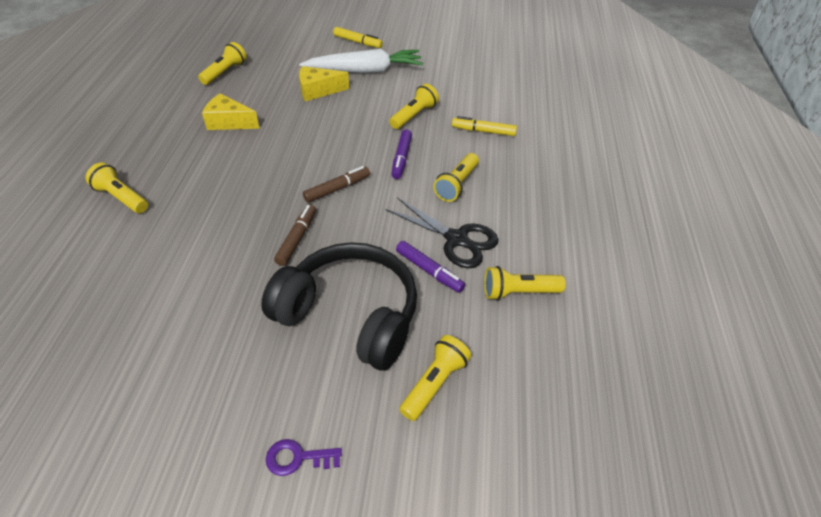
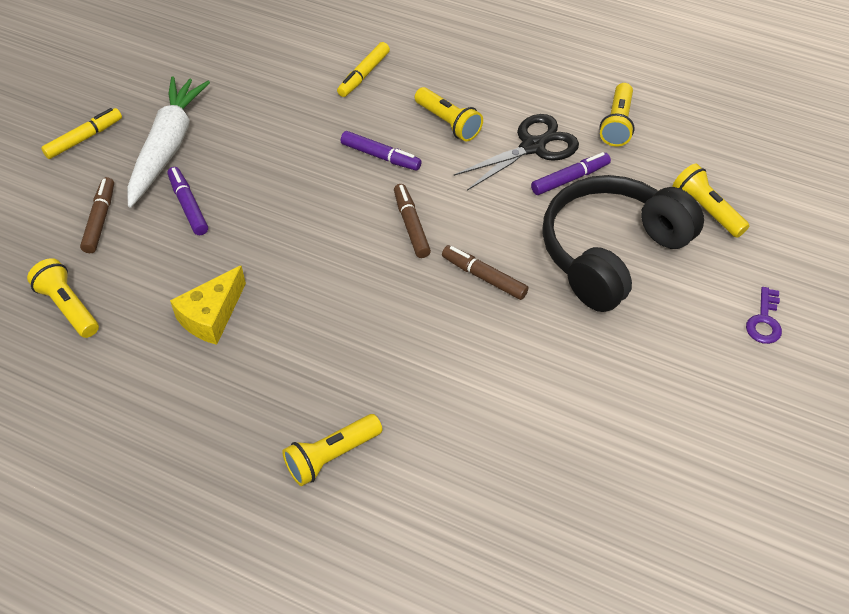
camera: 70 degrees left, 5 degrees up
(294, 64) = (100, 220): none -> brown marker
(318, 91) = (188, 205): yellow cheese -> purple marker
(414, 115) = (301, 125): yellow flashlight -> none

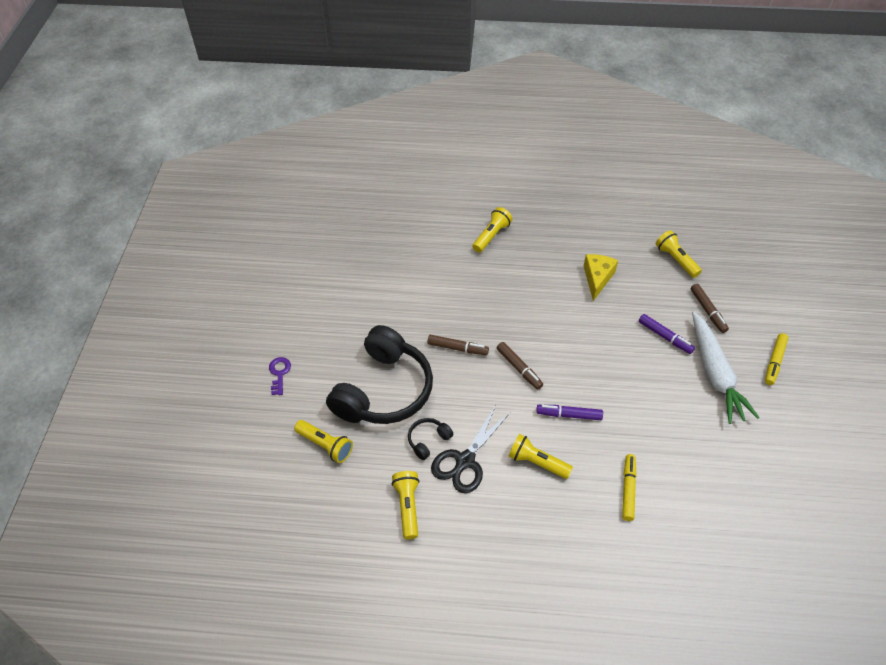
camera: 160 degrees right, 0 degrees up
(68, 307) = (676, 260): yellow flashlight -> yellow flashlight turned 150 degrees counterclockwise
(570, 179) = (428, 440): purple marker -> black headphones

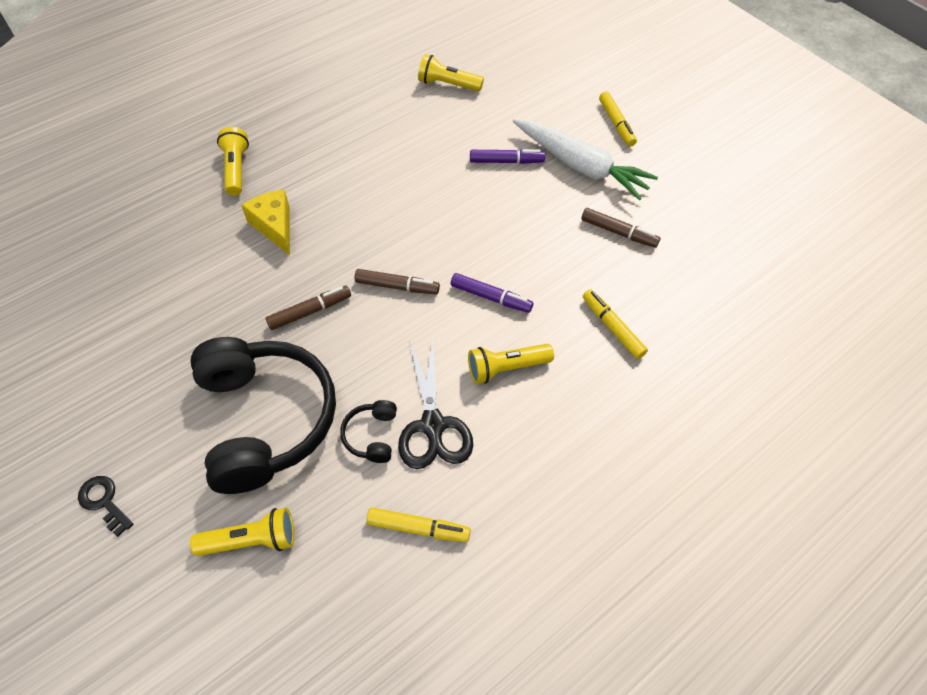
camera: 45 degrees left, 5 degrees up
(279, 373) = (104, 502): purple key -> black key
(407, 507) = (418, 528): yellow flashlight -> yellow marker
(569, 415) = (491, 297): purple marker -> purple marker turned 120 degrees counterclockwise
(597, 278) = (391, 146): yellow cheese -> yellow cheese (274, 226)
(708, 311) = (520, 114): brown marker -> brown marker (618, 232)

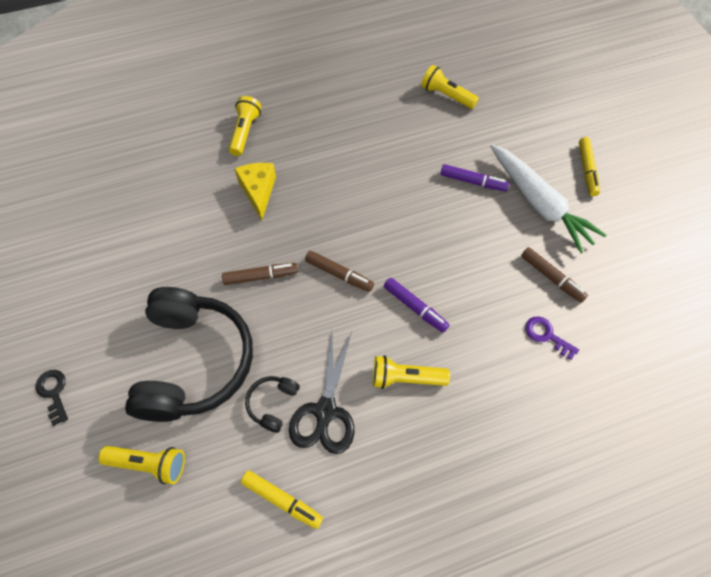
camera: 20 degrees right, 5 degrees up
(612, 327) = (513, 368): yellow marker -> none
(633, 287) = (546, 335): none -> purple key

